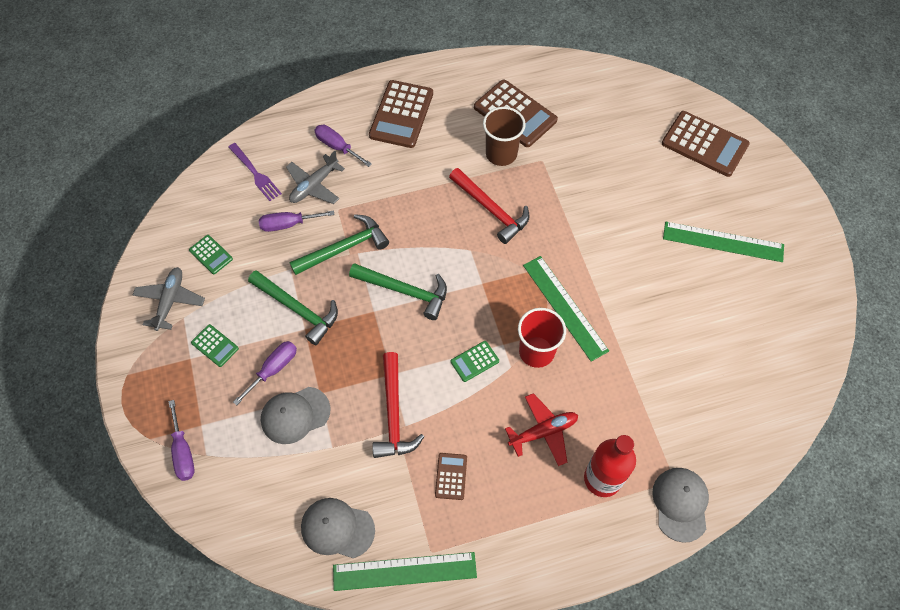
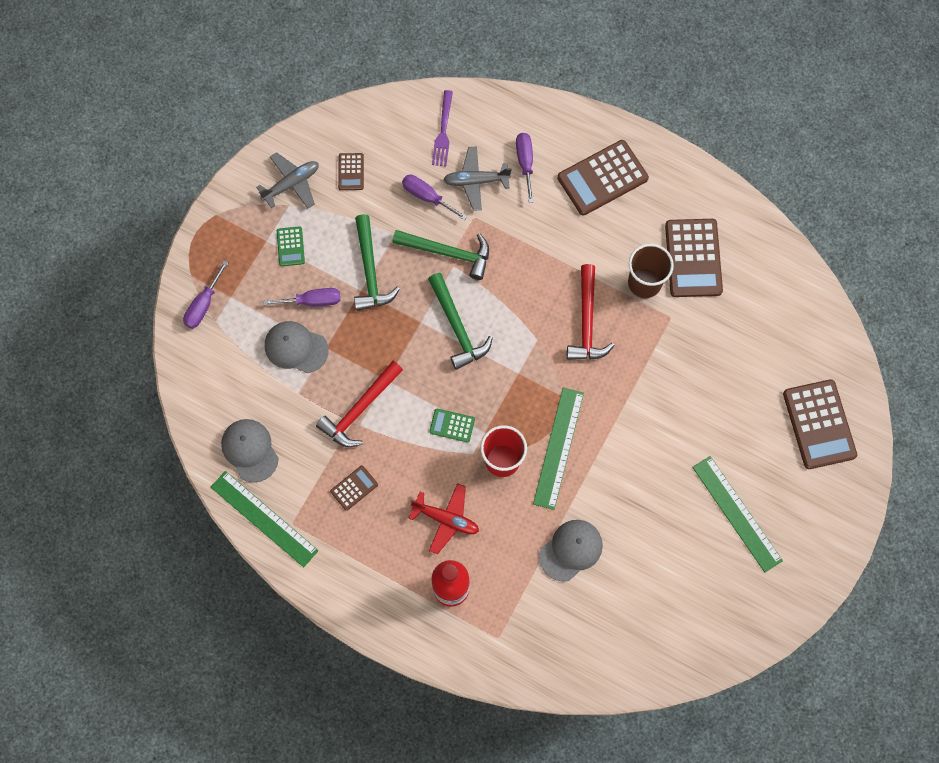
camera: 45 degrees right, 10 degrees up
(211, 255) = (351, 172): green calculator -> brown calculator
(680, 504) = (484, 656): grey cap -> grey cap (571, 550)

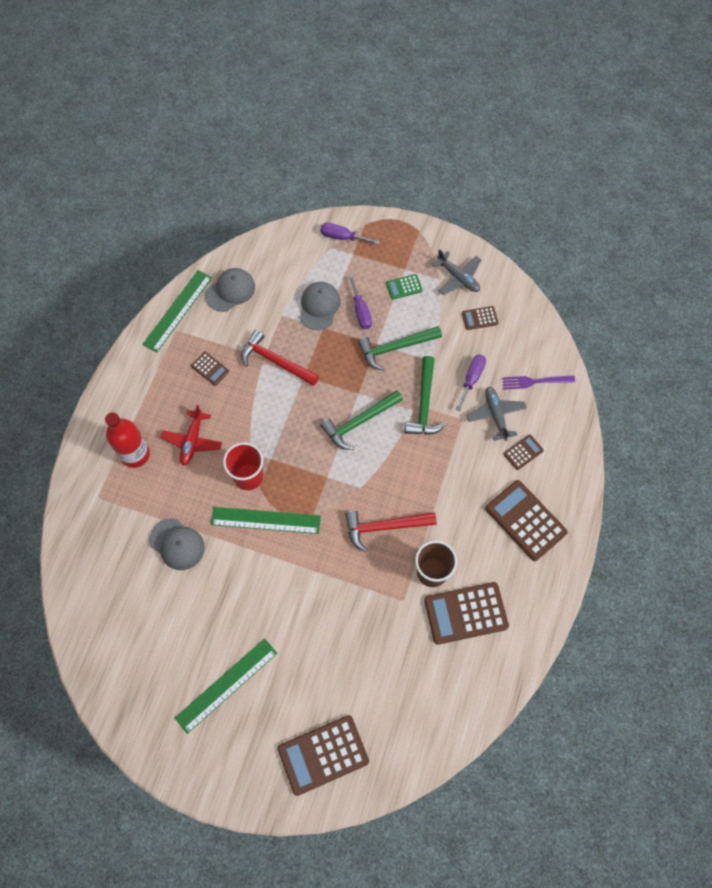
camera: 80 degrees right, 5 degrees down
(452, 425) = (273, 432): green calculator -> none
(525, 163) = (523, 452): purple screwdriver -> brown calculator

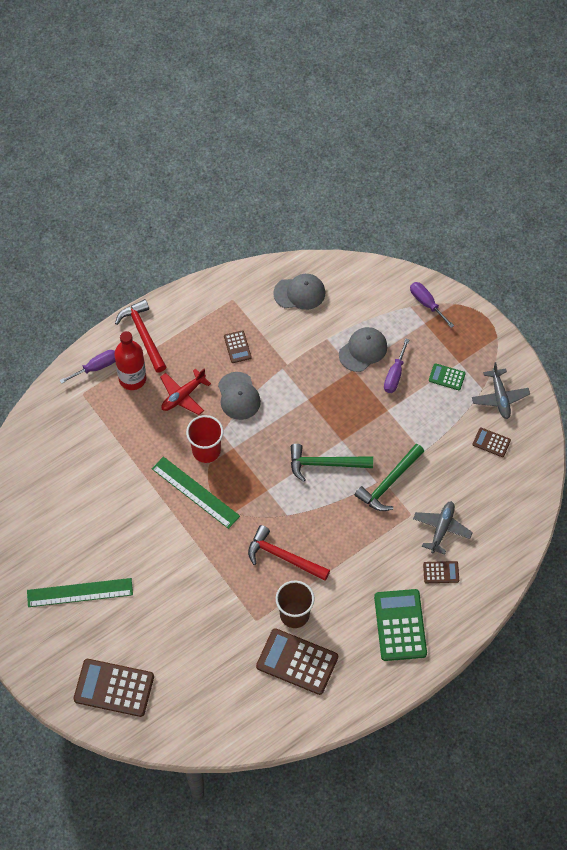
camera: 35 degrees right, 5 degrees down
(177, 544) = (116, 467): grey cap -> grey cap (238, 396)
(178, 310) = (245, 284): green ruler -> none
(275, 361) = (294, 373): red hammer -> red hammer (143, 335)
(395, 348) = (400, 423): green hammer -> none
(471, 379) = (444, 487): purple screwdriver -> purple screwdriver (96, 367)
(525, 520) = (400, 625): brown calculator -> green calculator
(535, 381) = (497, 523): purple fork -> none

